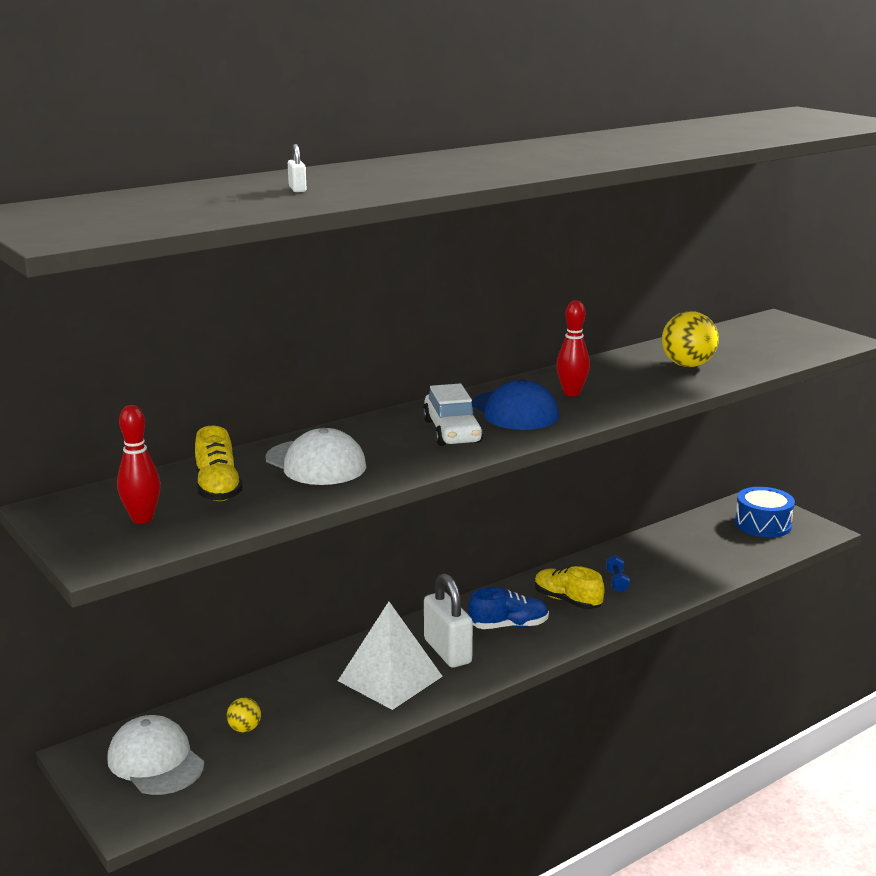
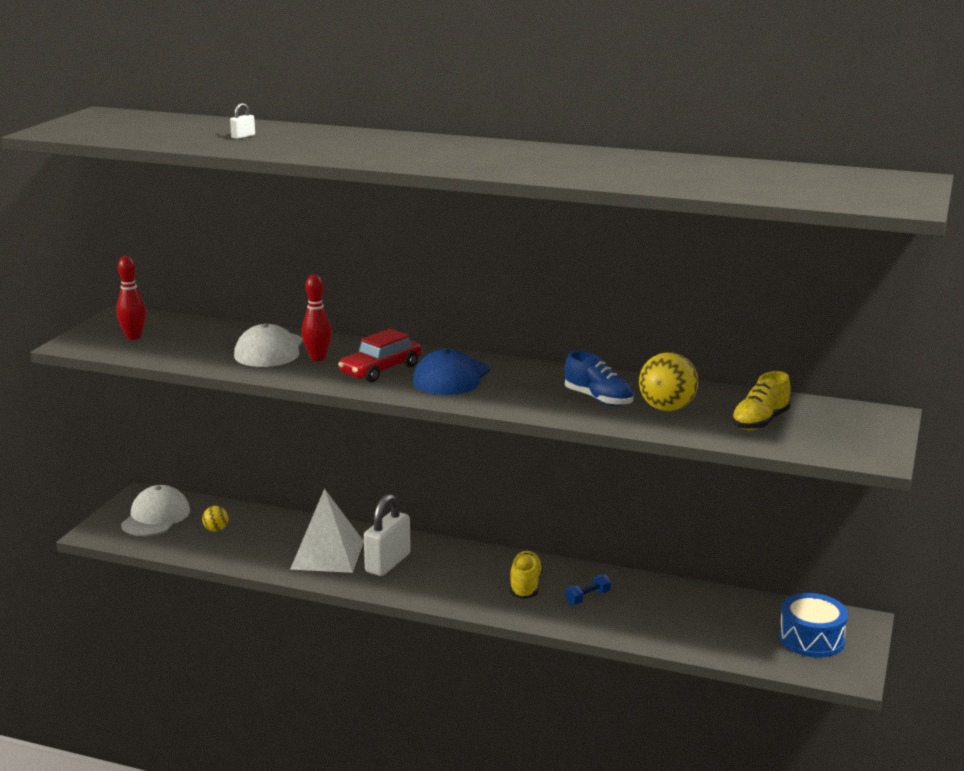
camera: 55 degrees right, 0 degrees up
(218, 488) = (198, 340): yellow shoe -> yellow shoe (760, 422)
(452, 431) = (381, 370): white car -> red car
(508, 626) = (454, 574): blue shoe -> blue shoe (598, 399)
(571, 393) = (522, 385): red bowling pin -> red bowling pin (318, 358)

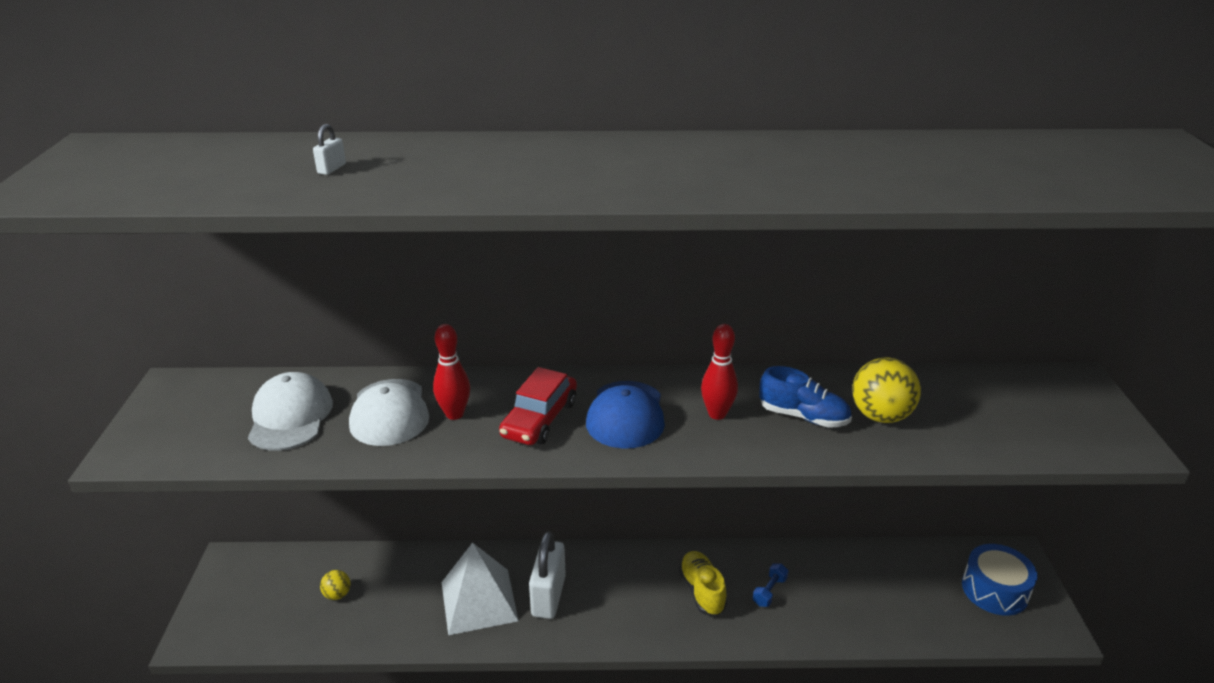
camera: 20 degrees left, 10 degrees up
(133, 337) = (203, 423): red bowling pin -> red bowling pin (717, 414)
(156, 517) = (258, 592): white cap -> white cap (290, 416)
(760, 422) = (983, 416): yellow shoe -> none

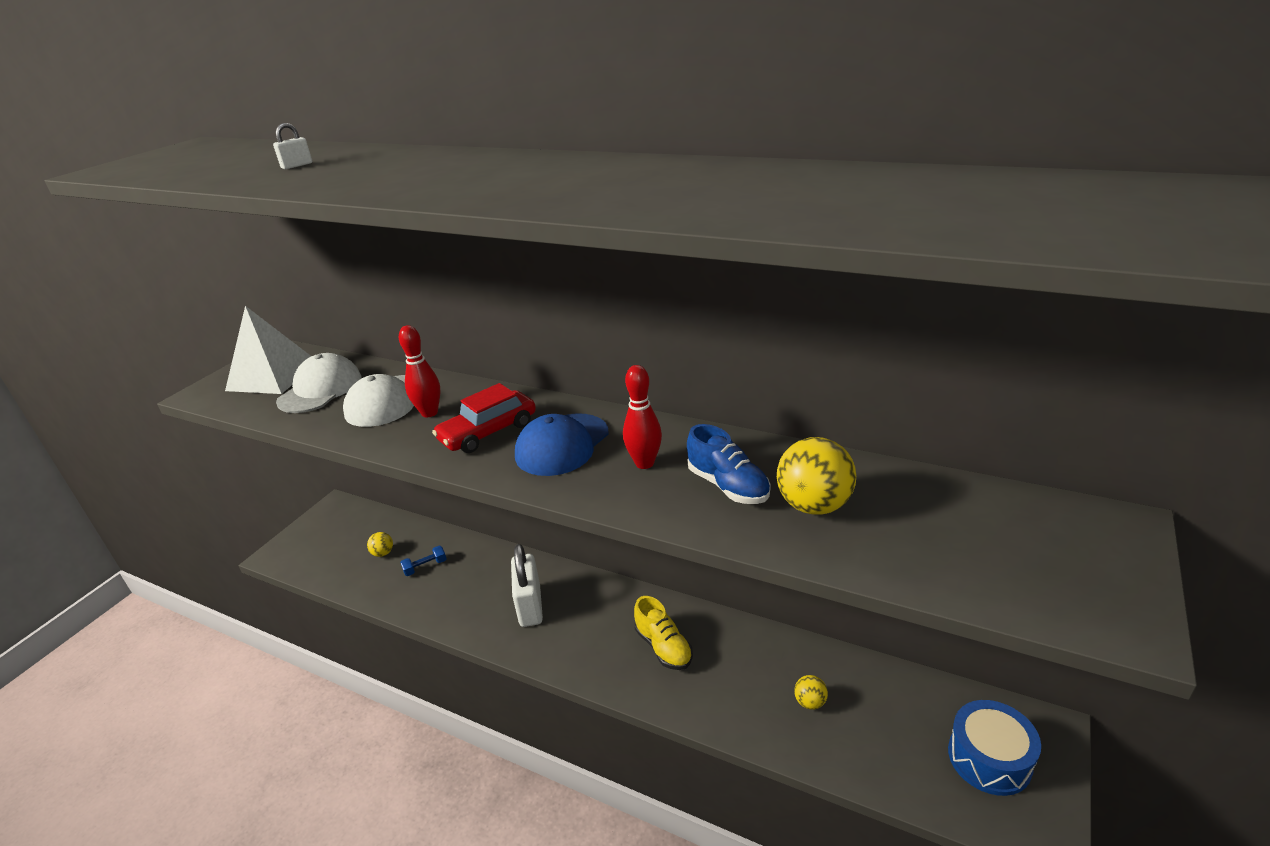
camera: 30 degrees right, 0 degrees up
(479, 601) = (475, 592): white pyramid -> white pyramid (273, 376)
(548, 596) = (530, 606): white padlock -> white padlock turned 45 degrees counterclockwise
(702, 591) = (663, 647): yellow shoe -> yellow shoe turned 135 degrees clockwise
(769, 591) = (728, 670): blue dumbbell -> blue dumbbell (425, 567)
(849, 594) = (810, 702): none -> yellow ball

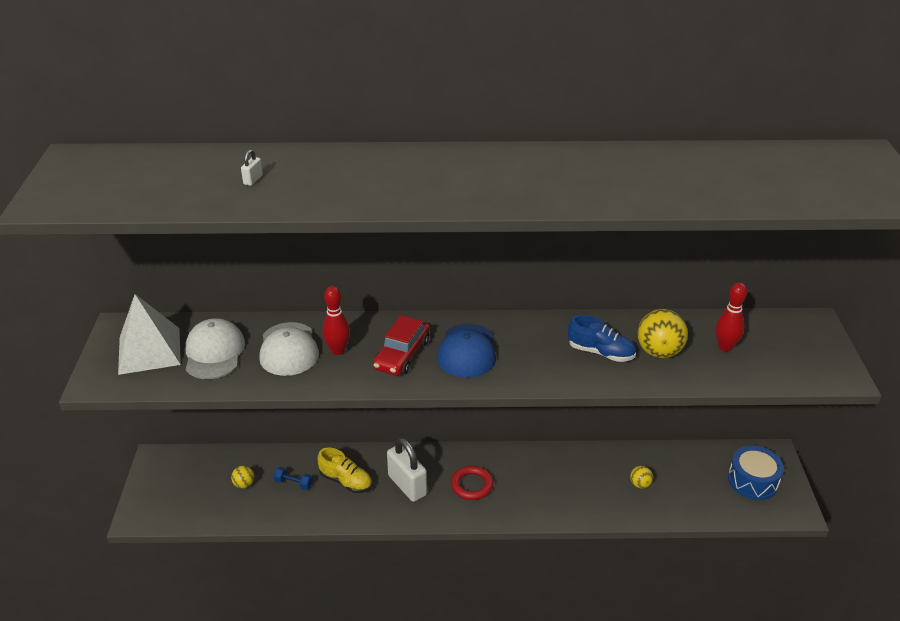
camera: 30 degrees left, 5 degrees up
(425, 567) = (293, 483): blue dumbbell -> blue dumbbell turned 75 degrees clockwise
(598, 629) = (472, 485): none -> red ring
(644, 463) = (536, 350): red bowling pin -> red bowling pin (725, 347)
(663, 647) = (526, 482): yellow shoe -> yellow shoe (346, 481)

